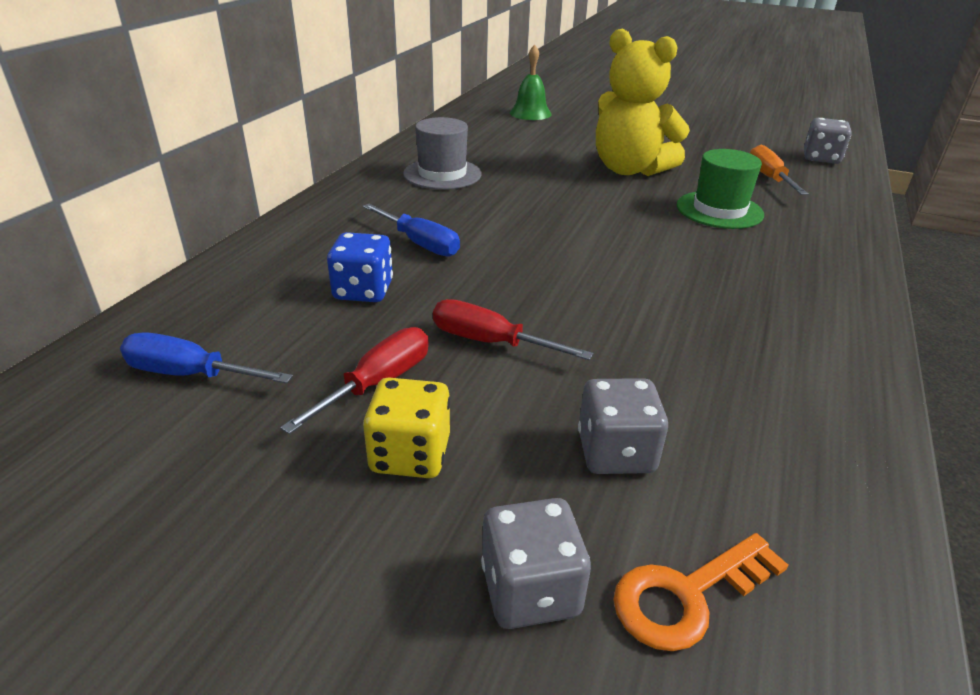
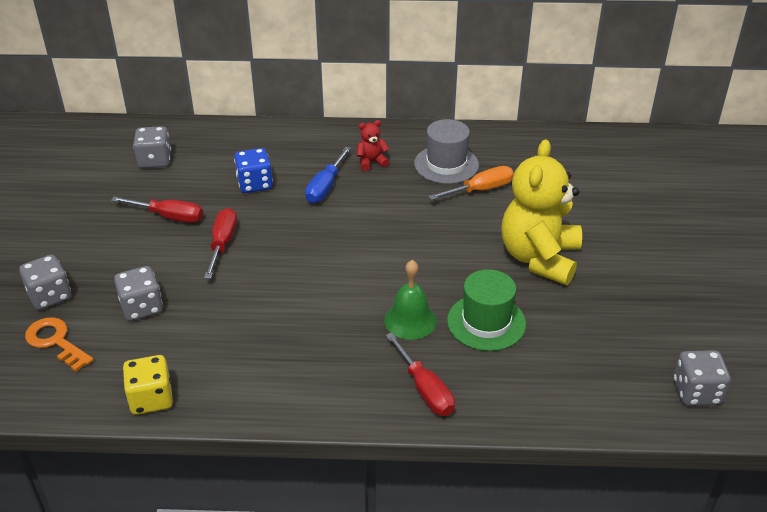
camera: 70 degrees right, 5 degrees up
(190, 374) = (155, 160): blue screwdriver -> grey dice
(396, 208) = (371, 162): none -> red teddy bear
(410, 454) = (120, 242): yellow dice -> yellow dice (151, 399)
(530, 113) = (637, 173): green bell -> green bell (410, 320)
(769, 178) = (595, 352): orange screwdriver -> orange screwdriver (480, 190)
(821, 259) = (425, 389): none -> red screwdriver

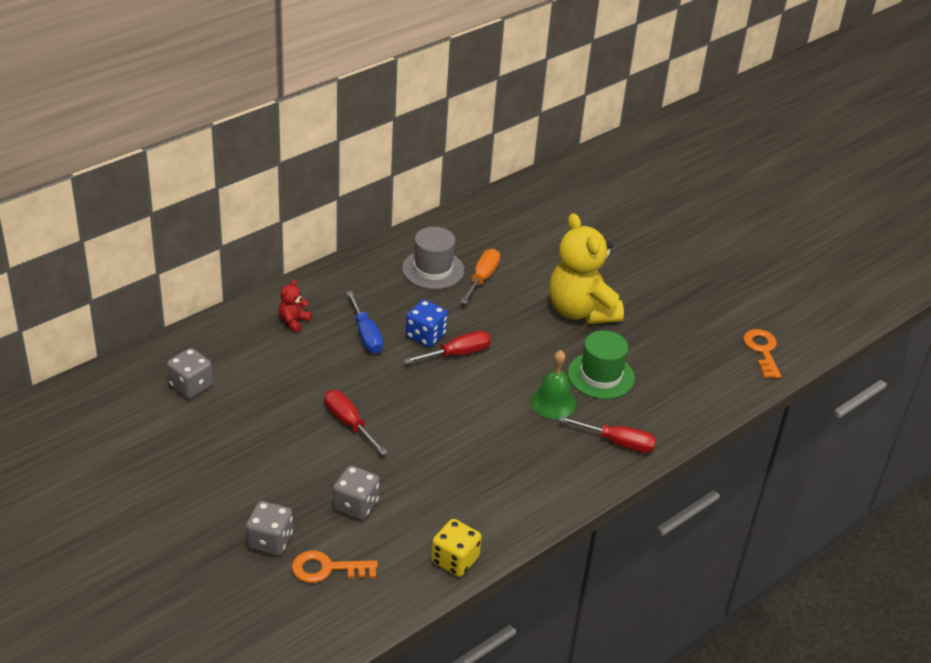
camera: 45 degrees left, 0 degrees up
(169, 217) = (274, 426): red screwdriver -> red screwdriver (457, 354)
(255, 184) = (306, 361): blue dice -> blue dice (425, 336)
(371, 162) = (374, 295): red teddy bear -> red teddy bear (293, 321)
(696, 392) = (762, 351): grey dice -> orange key

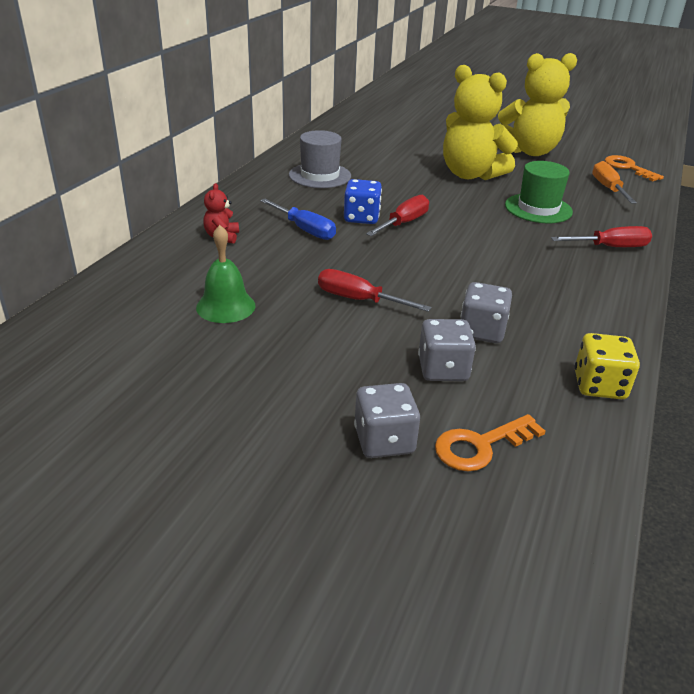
camera: 25 degrees left, 5 degrees down
(191, 386) = (150, 316): grey dice -> grey dice (481, 331)
(482, 278) = (368, 172): orange screwdriver -> orange screwdriver (608, 188)
(553, 402) = (524, 234): green bell -> green bell (225, 306)
(679, 295) = (529, 151): none -> yellow teddy bear

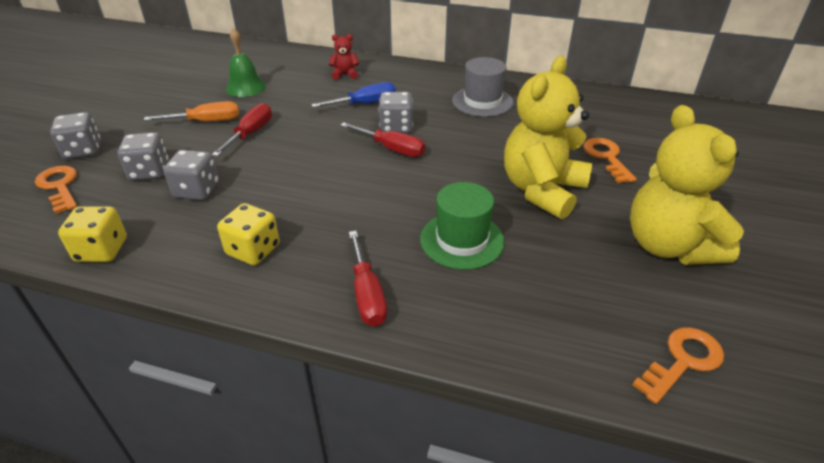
camera: 85 degrees right, 5 degrees up
(305, 230) = (365, 104): blue screwdriver -> blue screwdriver turned 150 degrees counterclockwise
(361, 218) = (396, 127): blue dice -> grey dice
(425, 148) = (606, 157): none -> orange key
(573, 294) = (253, 250): none -> yellow dice
(608, 188) = (567, 319): orange screwdriver -> orange screwdriver (206, 121)

